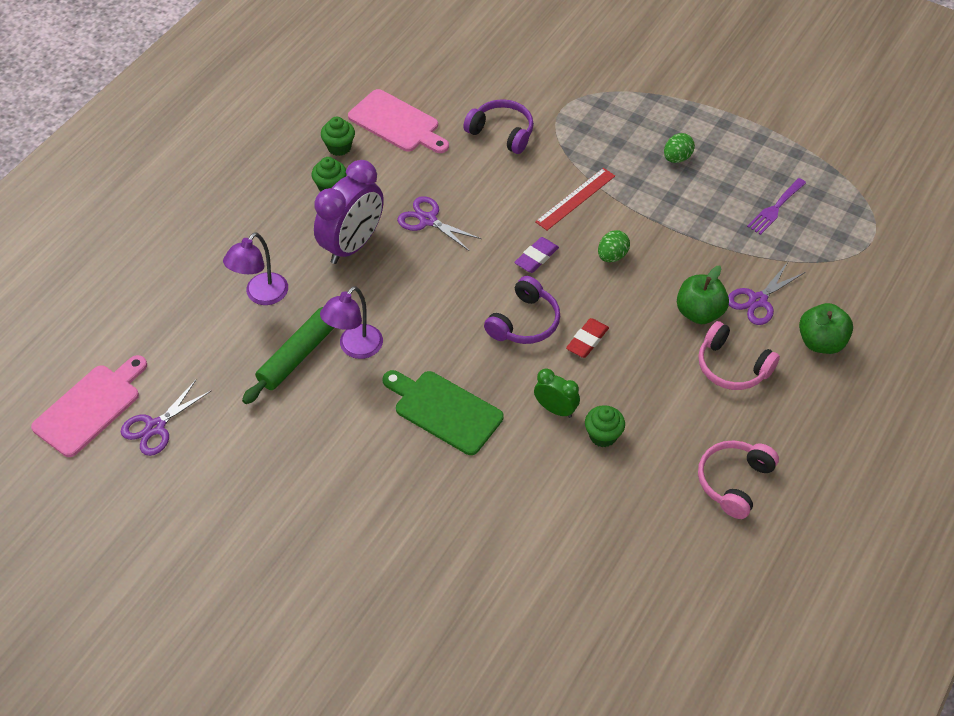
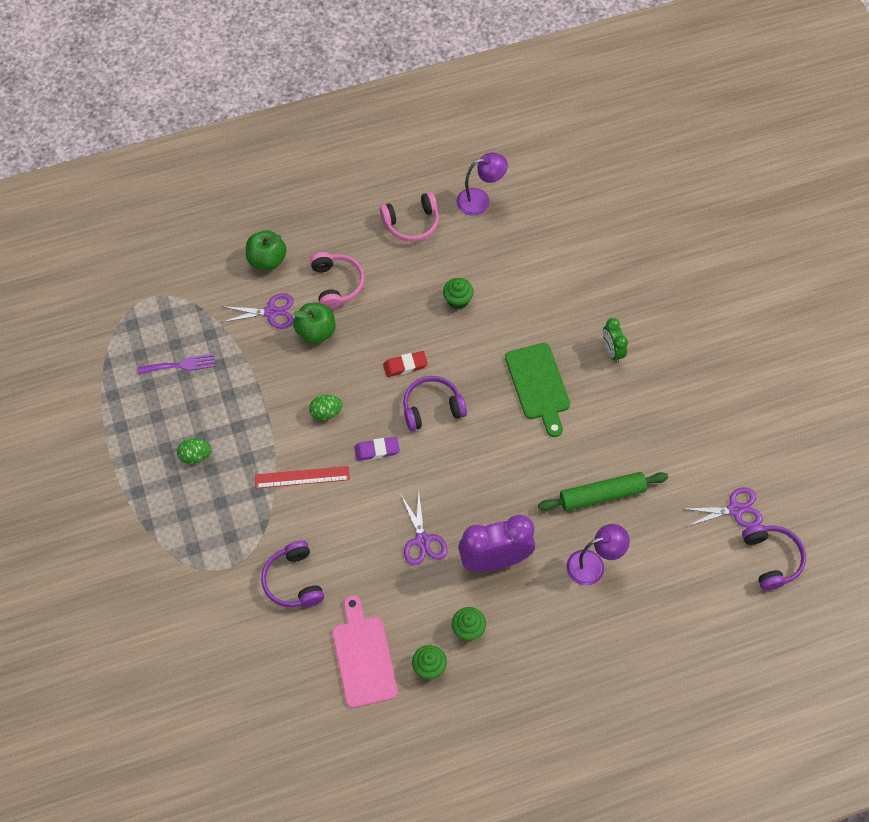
camera: 140 degrees left, 10 degrees up
(90, 407) = (771, 559): pink cutting board -> purple headphones
(355, 348) = (560, 472): purple lamp -> purple lamp (480, 200)
(555, 409) = (470, 336): green clock -> green clock (612, 351)

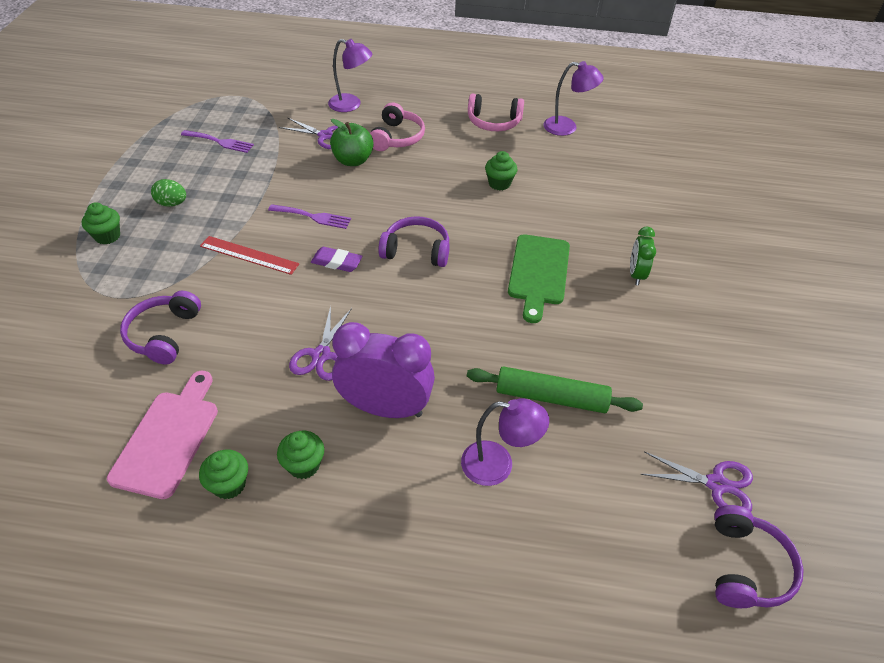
camera: 25 degrees right, 15 degrees down
(170, 515) = (107, 236): none -> green cupcake
(267, 260) = (351, 105): green apple -> purple lamp
(326, 412) = (313, 217): green egg -> purple fork
(405, 365) = (414, 210): red eraser -> none

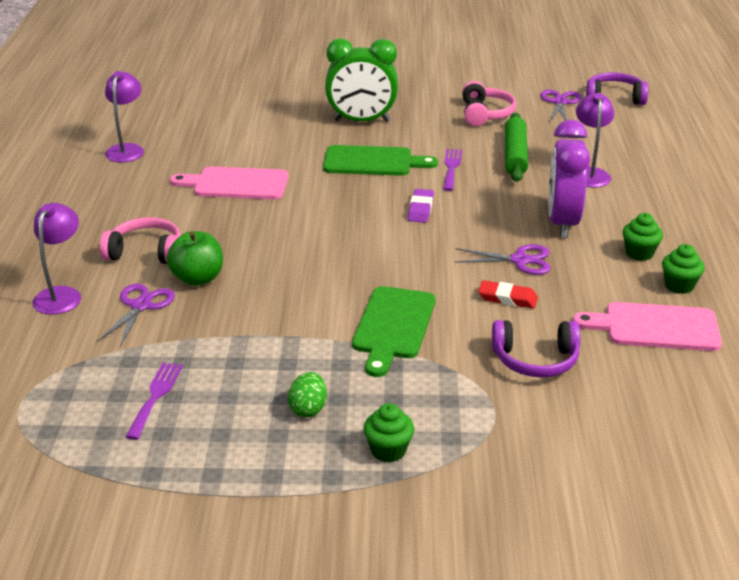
camera: 95 degrees left, 15 degrees down
(249, 255) = (393, 326): red ruler -> green cutting board
(261, 333) = (507, 298): none -> red eraser
(313, 217) = (315, 292): purple fork -> purple fork (451, 167)
(336, 262) = (388, 267): purple eraser -> purple eraser (420, 209)
(416, 250) = (357, 223): purple headphones -> none
(494, 122) = (113, 191): pink headphones -> pink headphones (485, 114)
(499, 183) = (236, 184): green cupcake -> pink cutting board
(636, 274) = (361, 121): green clock -> green clock, size x1.90

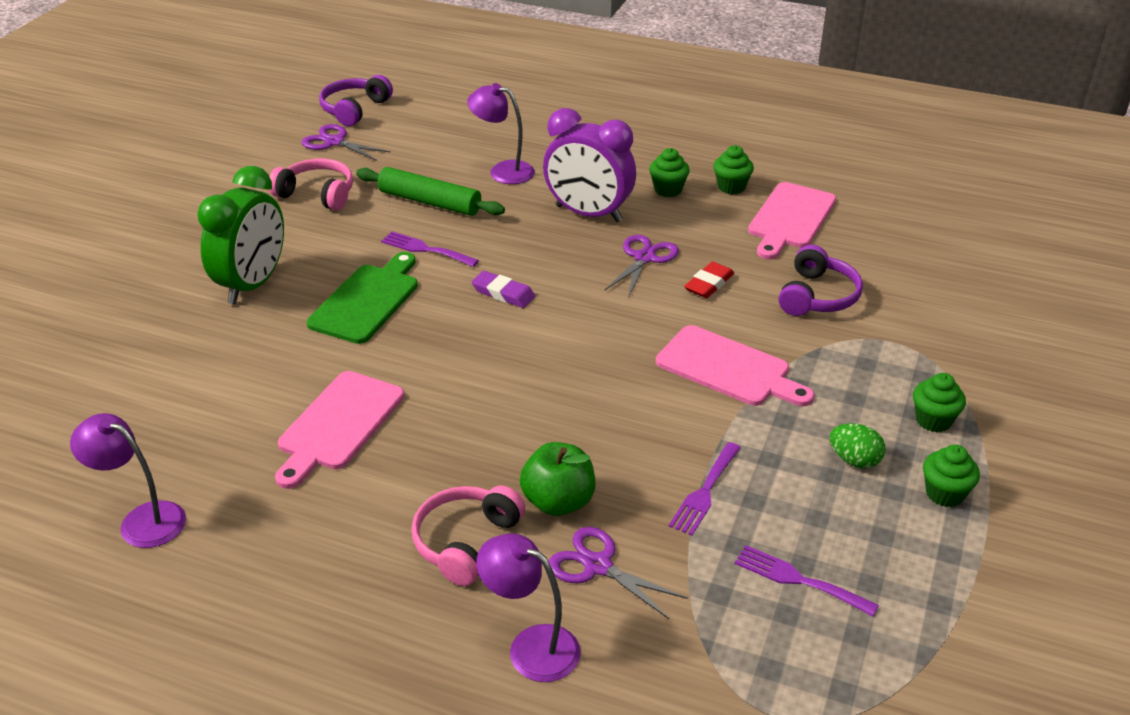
camera: 70 degrees left, 5 degrees up
(234, 338) = (704, 492): none -> purple fork
(288, 466) = (944, 493): none -> green cupcake
(393, 326) = (728, 368): green cutting board -> pink cutting board

